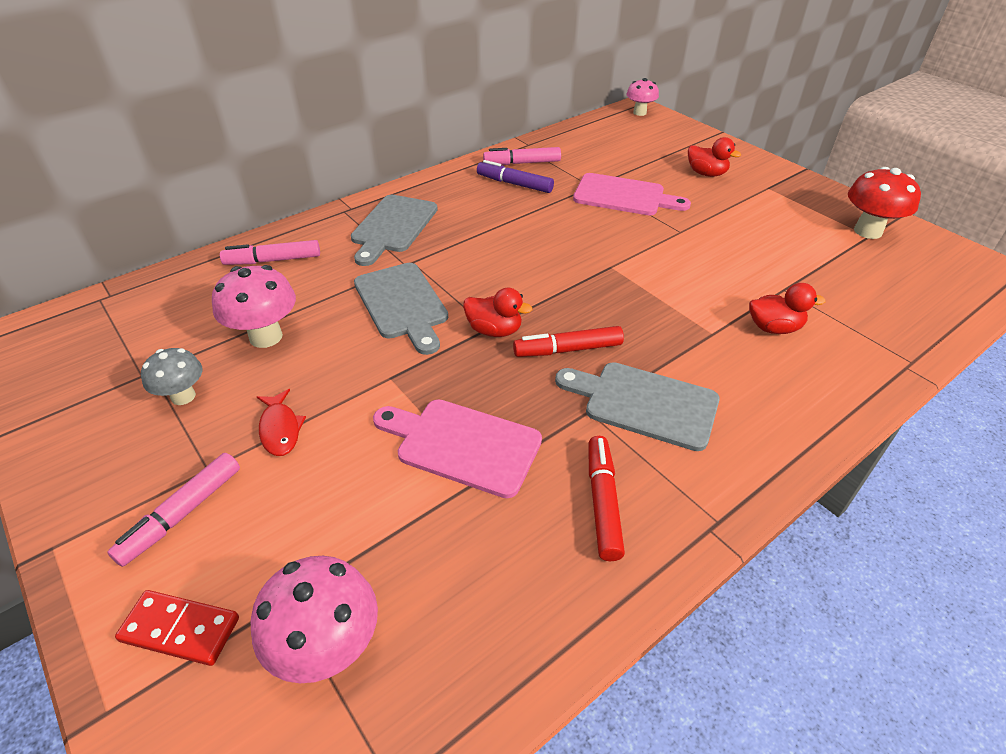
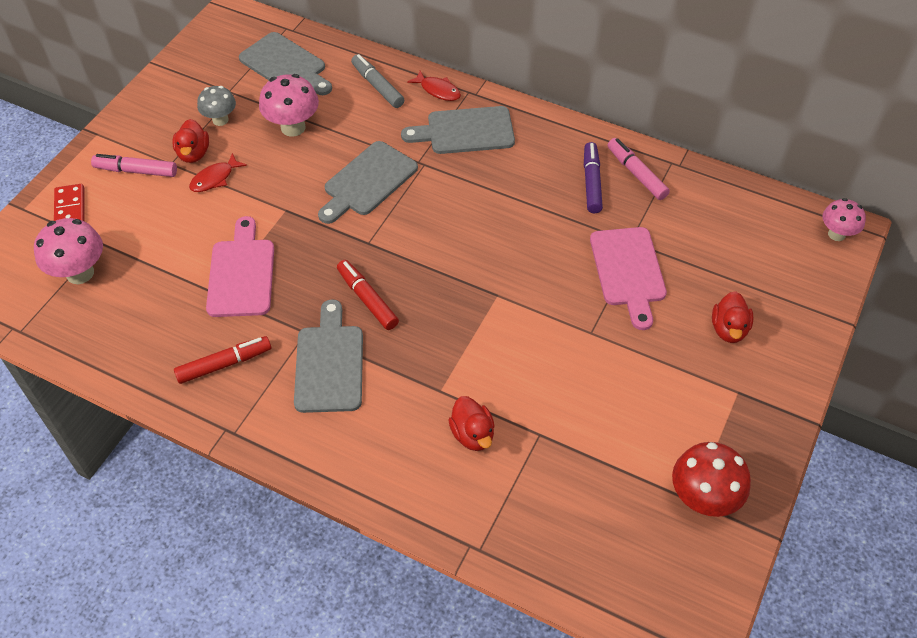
camera: 65 degrees right, 10 degrees up
(159, 316) = (285, 65): none -> grey cutting board
(273, 260) = (377, 86): pink marker -> grey marker
(322, 226) = (438, 90): none -> red fish
(494, 330) = (366, 247): red duck -> red duck (193, 154)

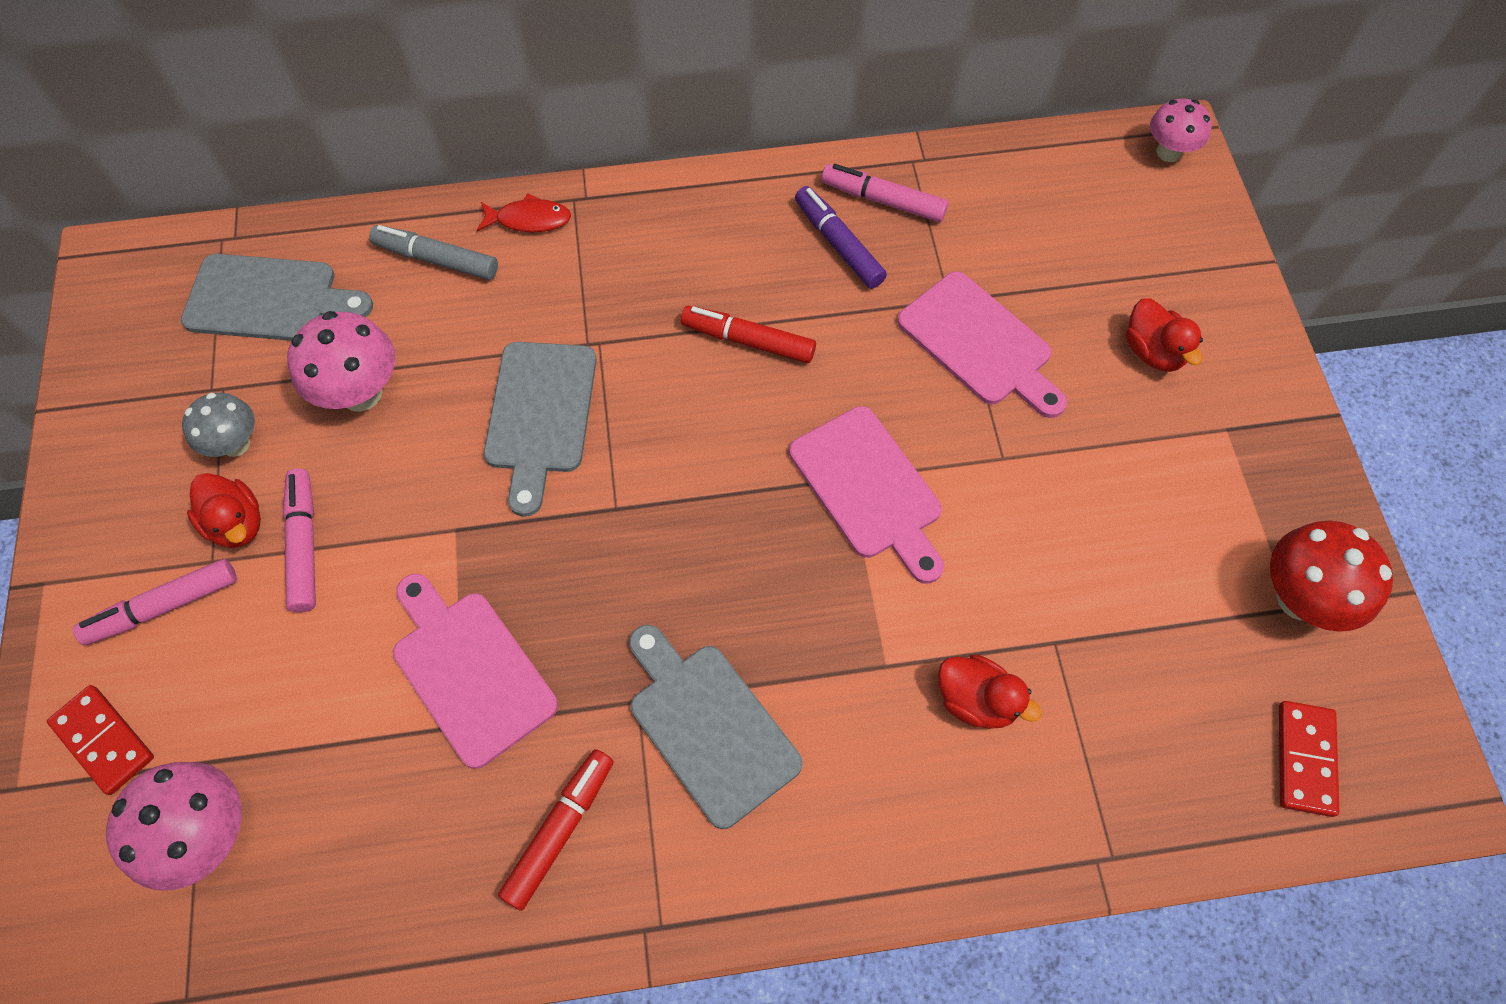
camera: 35 degrees left, 10 degrees up
(214, 178) = (304, 544): red fish -> pink marker
(367, 299) = (683, 595): red marker -> red marker (748, 341)
(465, 131) = (616, 261): grey cutting board -> none
(504, 306) = (869, 489): none -> pink cutting board
(631, 575) = (1305, 759): none -> red domino

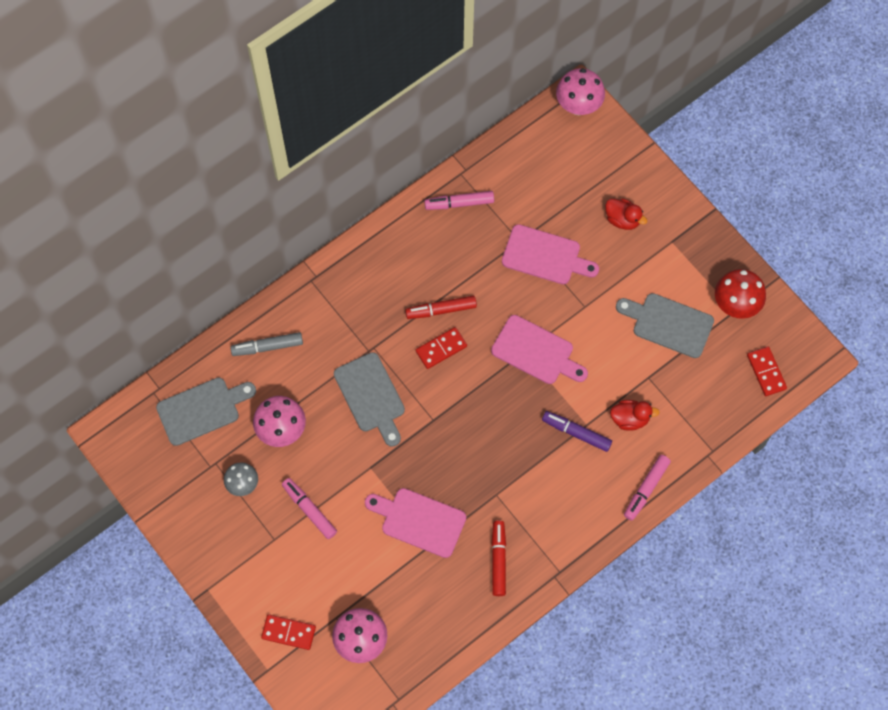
camera: 30 degrees left, 5 degrees up
(163, 607) = (269, 569): pink marker -> pink marker (646, 489)
(237, 523) = (272, 518): red duck -> none
(529, 219) = (297, 302): red fish -> none
(707, 400) = (441, 349): none -> red domino
(709, 726) = (531, 488): grey cutting board -> grey cutting board (668, 324)
(838, 244) = (452, 238): purple marker -> purple marker (576, 433)
(1168, 152) = (578, 106): pink mushroom -> pink mushroom, size x1.53

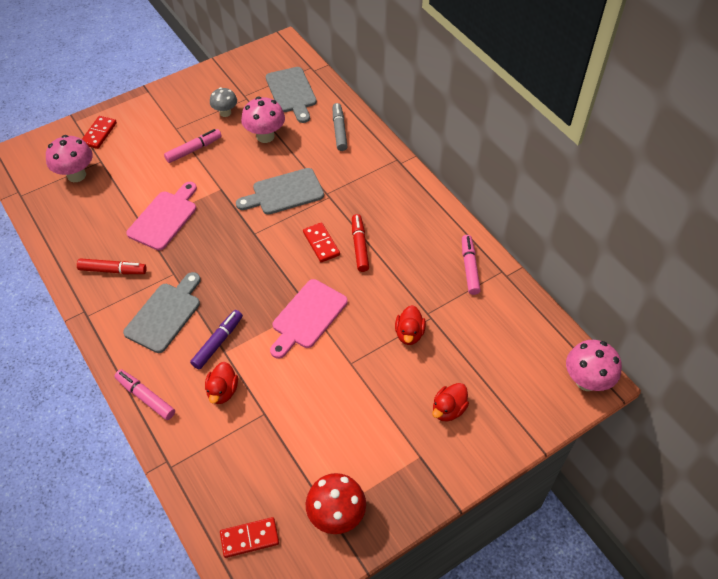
camera: 95 degrees right, 15 degrees down
(545, 256) = (409, 334): pink cutting board -> red duck
(668, 324) = (321, 441): grey cutting board -> grey cutting board (165, 314)

